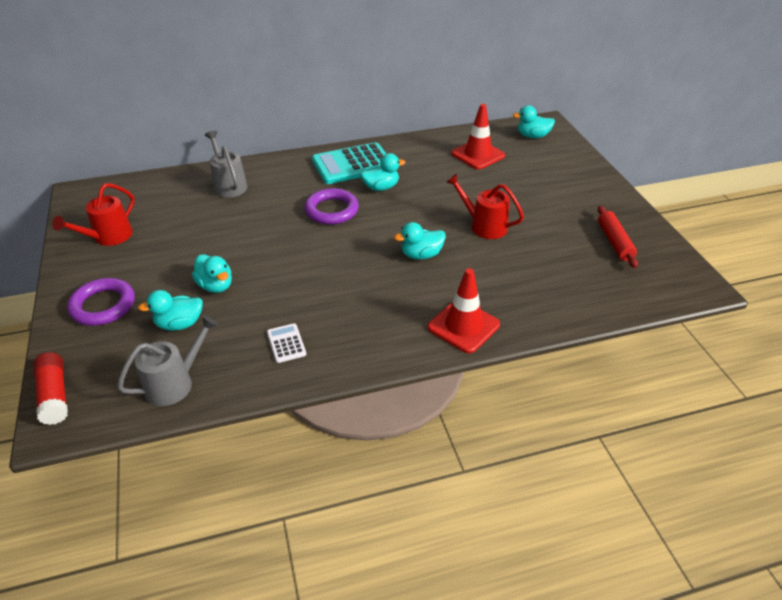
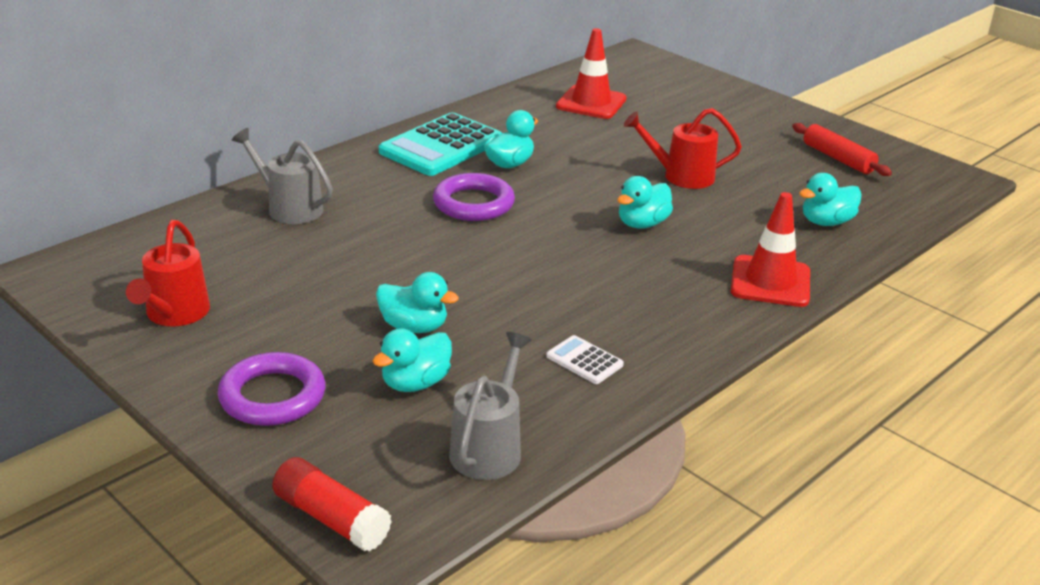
camera: 30 degrees left, 10 degrees down
(532, 136) = (634, 70): turquoise duck -> turquoise duck (826, 222)

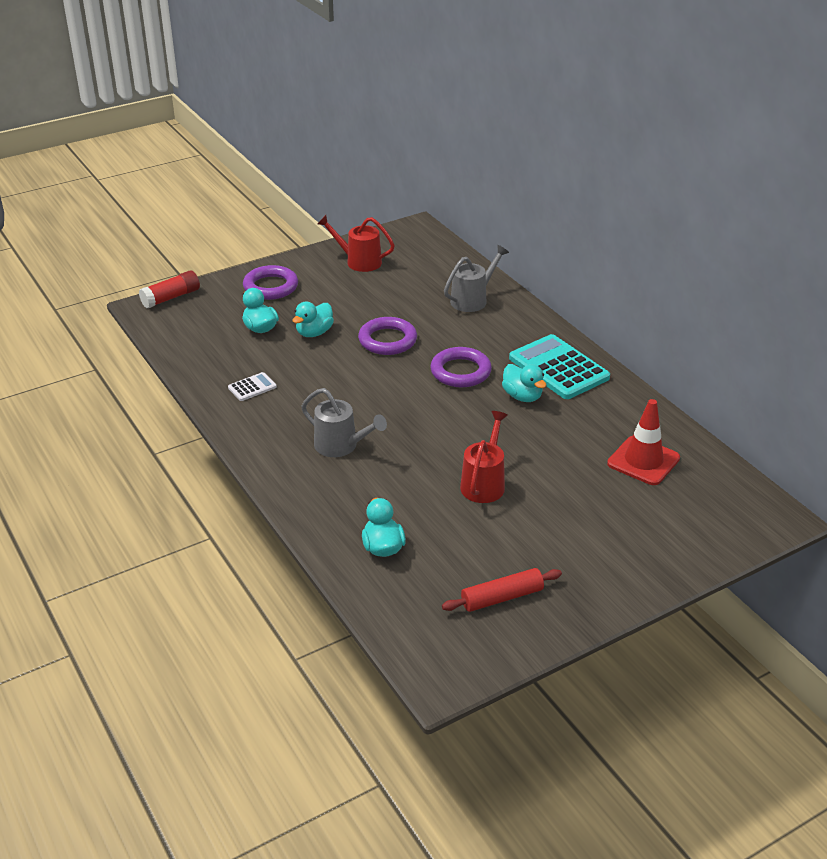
camera: 105 degrees right, 5 degrees up
(416, 262) = (387, 340): none -> purple ring
(489, 447) = (194, 344): grey watering can -> grey watering can (341, 446)
(642, 224) = (409, 444): turquoise duck -> none
(770, 282) = (305, 488): red traffic cone -> none

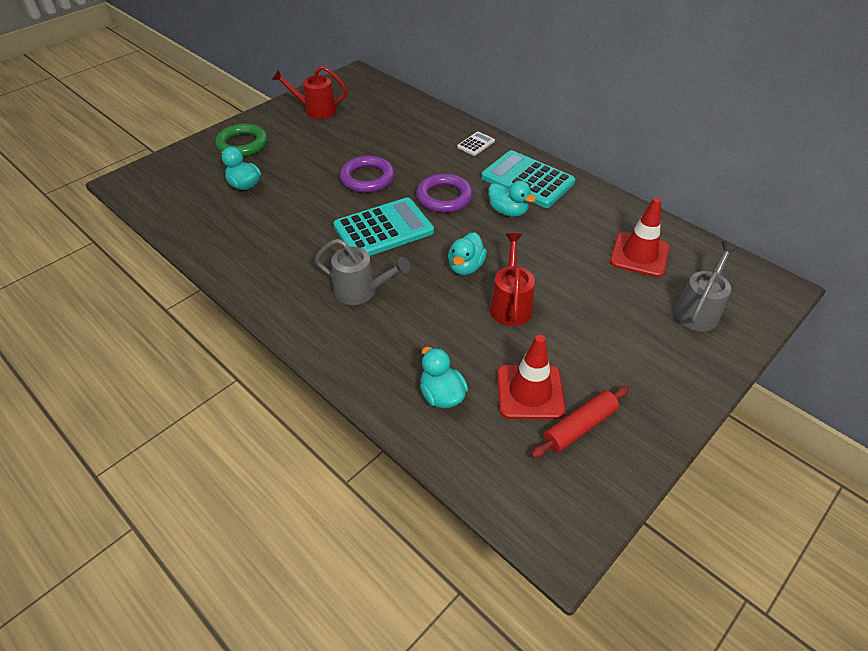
camera: 15 degrees left, 10 degrees up
(171, 297) = (149, 168): red glue stick -> none
(252, 387) = (254, 245): white calculator -> white calculator (476, 144)
(271, 287) = (242, 144): purple ring -> green ring
(314, 333) = (297, 181): turquoise duck -> turquoise duck (465, 267)
(385, 393) = (383, 229): none -> turquoise calculator
(468, 561) = (530, 392): none -> red traffic cone
(473, 299) = (428, 130): grey watering can -> grey watering can (699, 310)

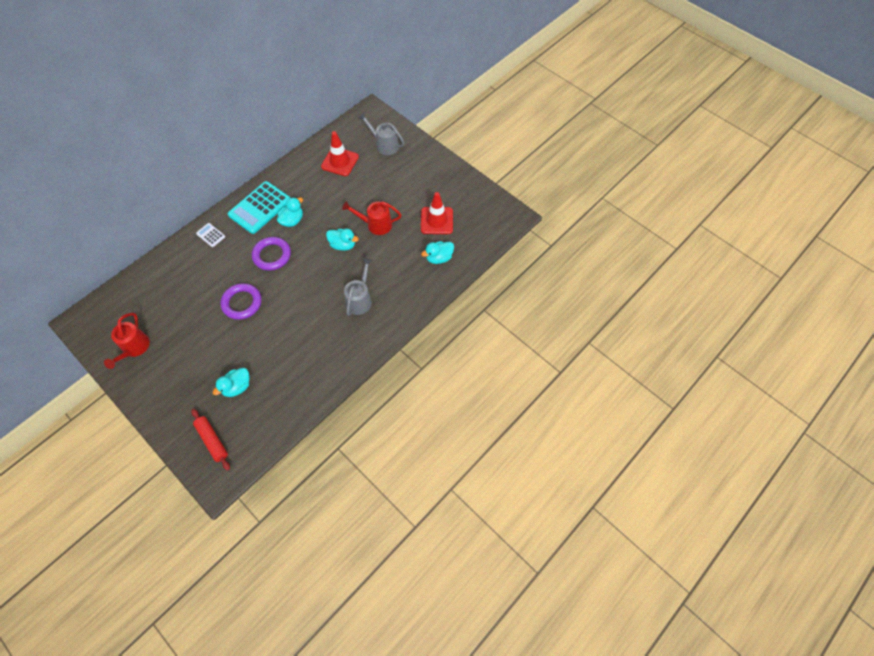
camera: 90 degrees left, 15 degrees up
(242, 144) = (177, 399): green ring -> none
(383, 229) = (302, 290): turquoise calculator -> none
(579, 427) = (457, 203): red rolling pin -> red rolling pin (212, 440)

